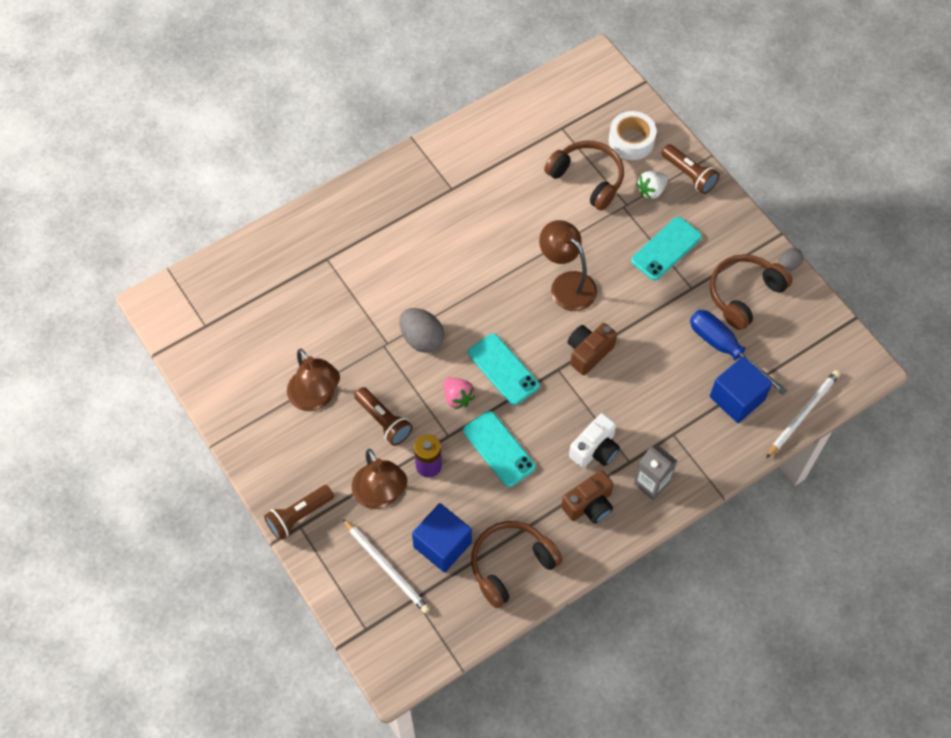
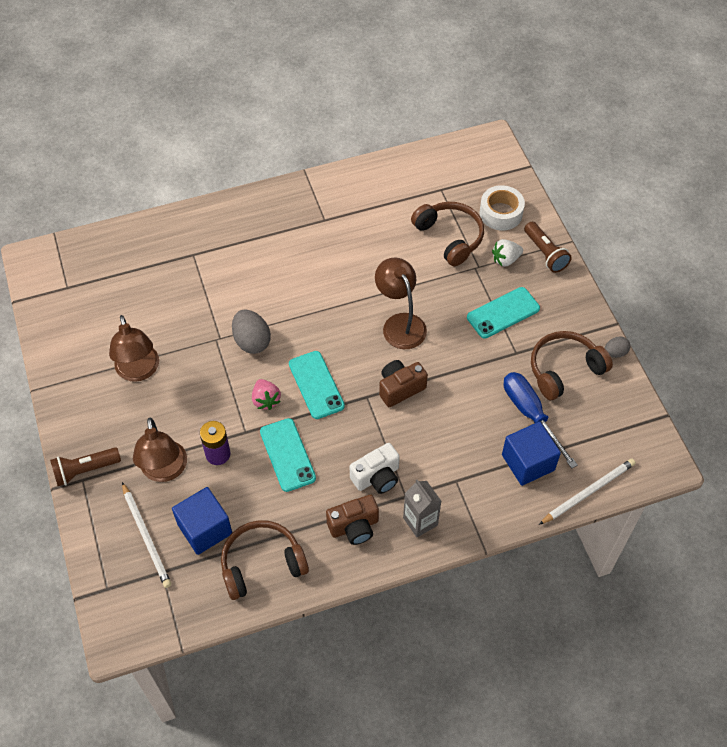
camera: 15 degrees right, 5 degrees down
(384, 421) = (192, 405): brown flashlight -> none

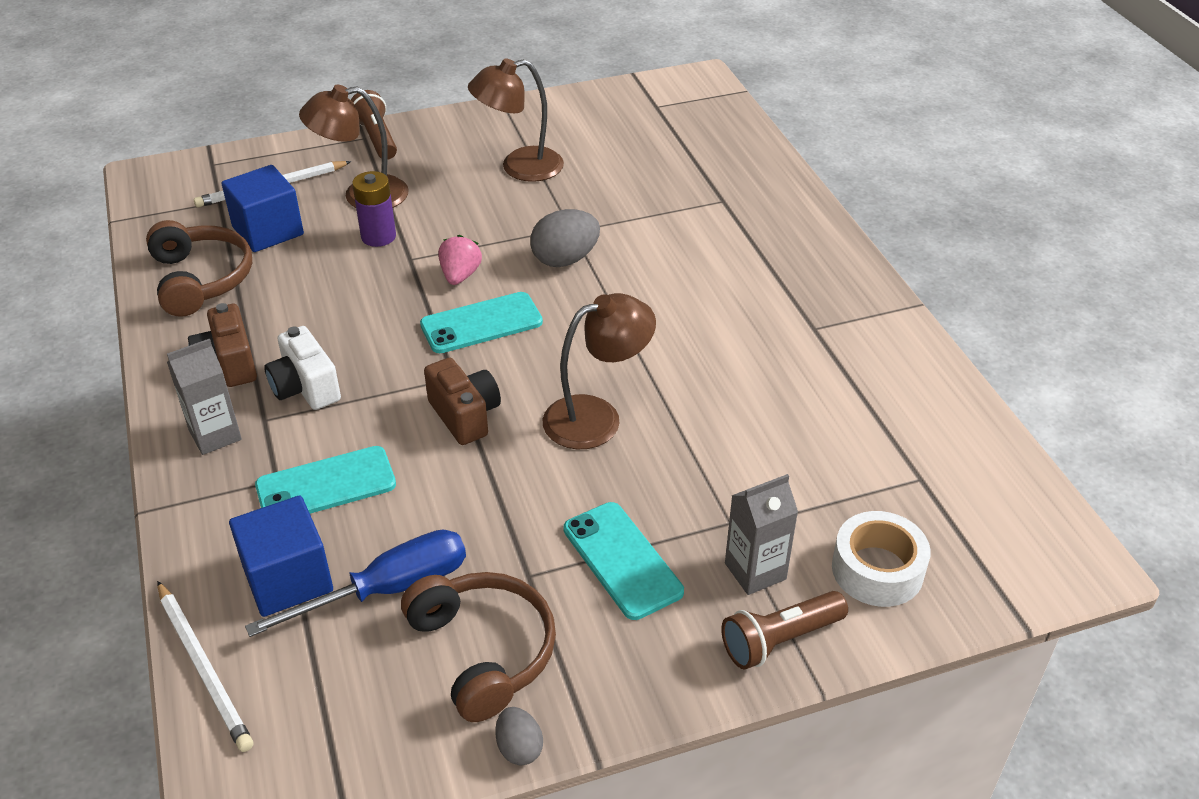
camera: 90 degrees right, 15 degrees down
(266, 400) = (460, 275): pink strawberry -> pink strawberry turned 120 degrees clockwise
(287, 455) = (364, 298): turquoise phone -> turquoise phone (326, 485)
(450, 237) = (801, 488): brown headphones -> none
(505, 259) = (755, 571): white strawberry -> grey carton

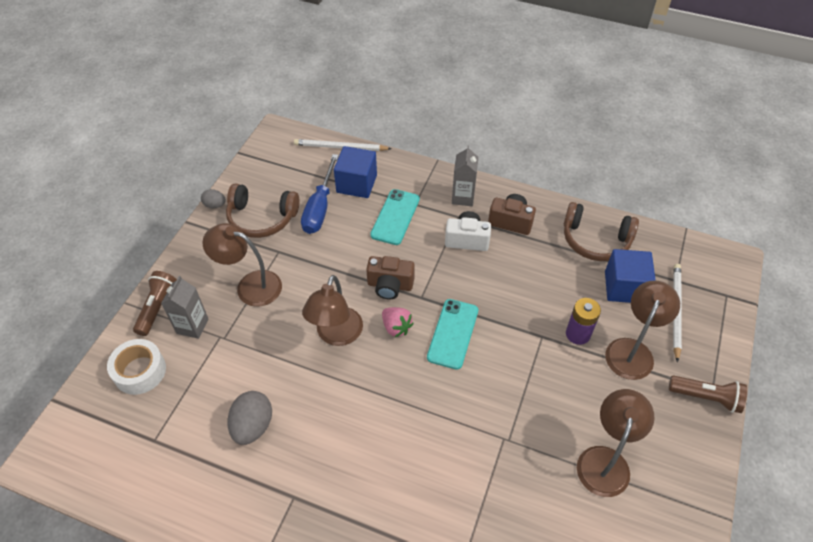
camera: 130 degrees right, 10 degrees up
(460, 275) = (505, 350): pink strawberry -> pink strawberry (396, 327)
(565, 259) = (476, 413): grey egg -> grey egg (253, 426)
(622, 560) = (250, 285): turquoise phone -> brown lamp

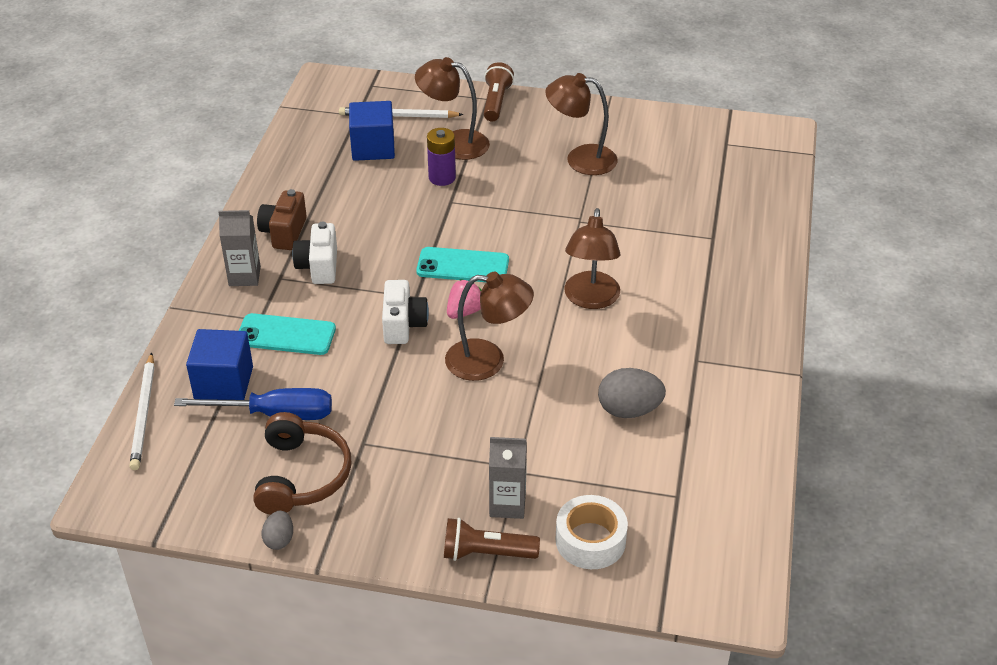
camera: 100 degrees left, 10 degrees down
(250, 285) = (428, 459): brown lamp -> brown lamp (590, 299)
(390, 285) = (403, 325): brown camera -> white camera
(595, 240) = (307, 168): brown headphones -> none

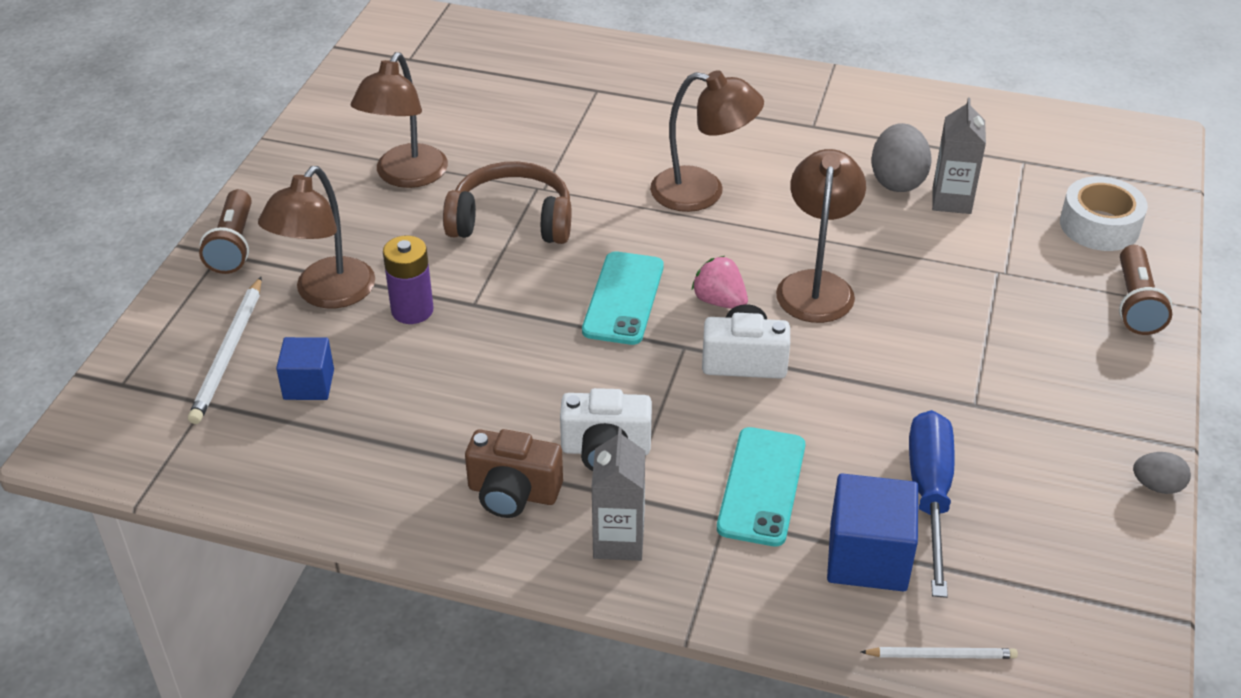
camera: 85 degrees left, 0 degrees up
(144, 414) = (941, 655): white pencil -> white pencil, size x0.61
(302, 475) = (1042, 465): brown headphones -> brown headphones (512, 220)
(373, 148) = (309, 384): blue cube -> blue cube, size x0.64
(496, 102) = (233, 245): brown flashlight -> brown flashlight turned 105 degrees counterclockwise
(507, 504) = (1059, 283): grey carton -> grey carton (951, 200)

